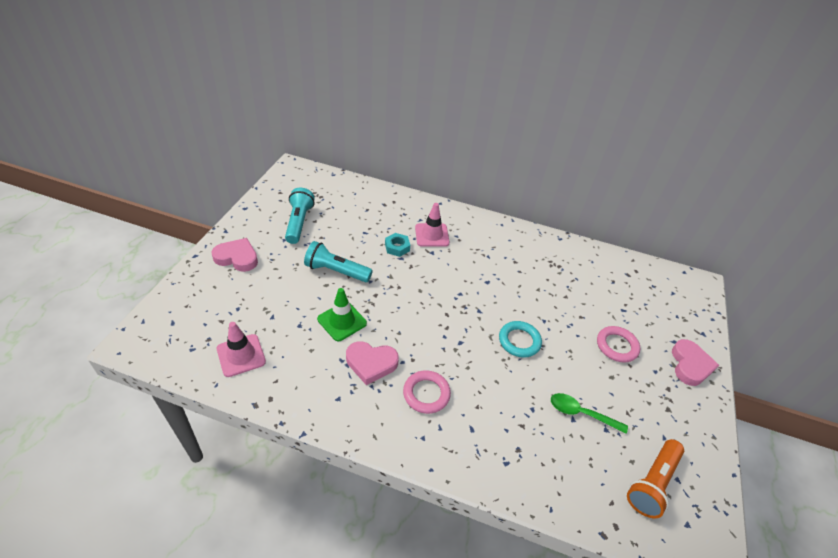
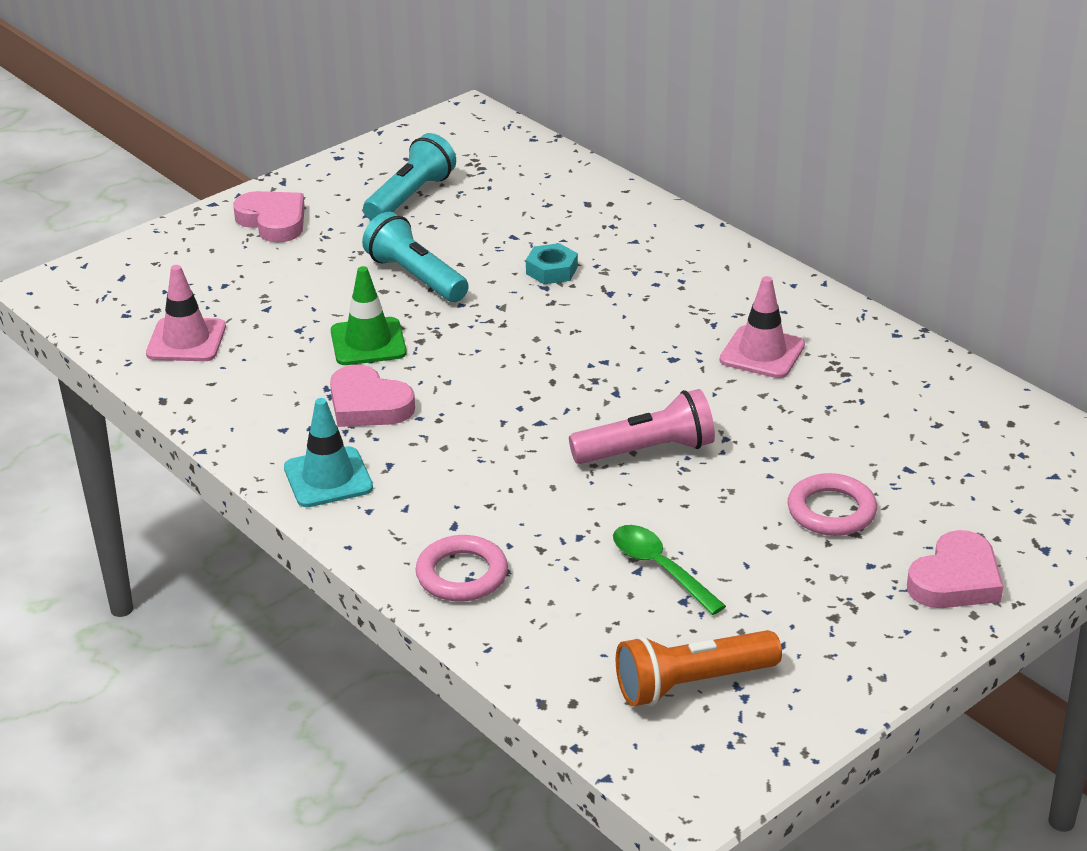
camera: 35 degrees right, 10 degrees down
(386, 424) = (328, 478): none -> turquoise traffic cone
(426, 394) = (421, 465): pink ring -> pink ring (462, 574)
(432, 235) = (634, 268): pink traffic cone -> pink traffic cone (762, 353)
(519, 341) = (647, 450): turquoise ring -> pink flashlight

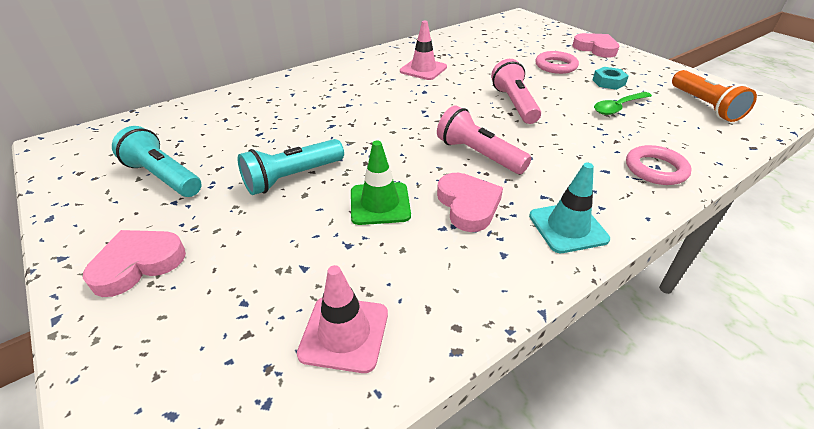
camera: 85 degrees left, 5 degrees up
(368, 405) = (468, 205): pink heart -> pink heart turned 60 degrees counterclockwise
(482, 412) = (478, 155): none -> pink flashlight
(551, 270) = (312, 121): turquoise nut -> turquoise nut (608, 82)

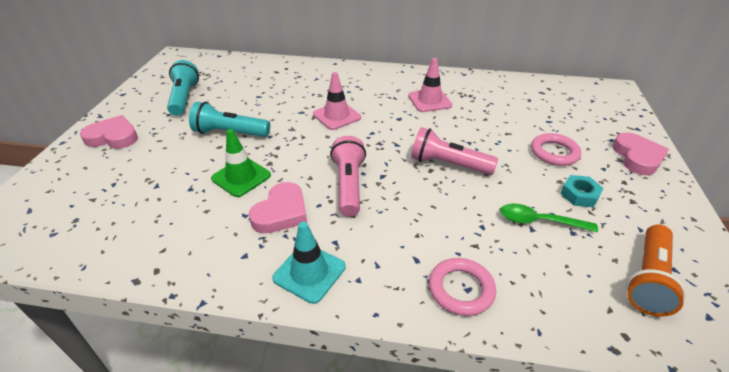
camera: 45 degrees right, 0 degrees up
(344, 333) = (117, 230): pink traffic cone -> pink traffic cone (336, 116)
(514, 104) = (448, 164): pink flashlight -> pink flashlight turned 105 degrees counterclockwise

